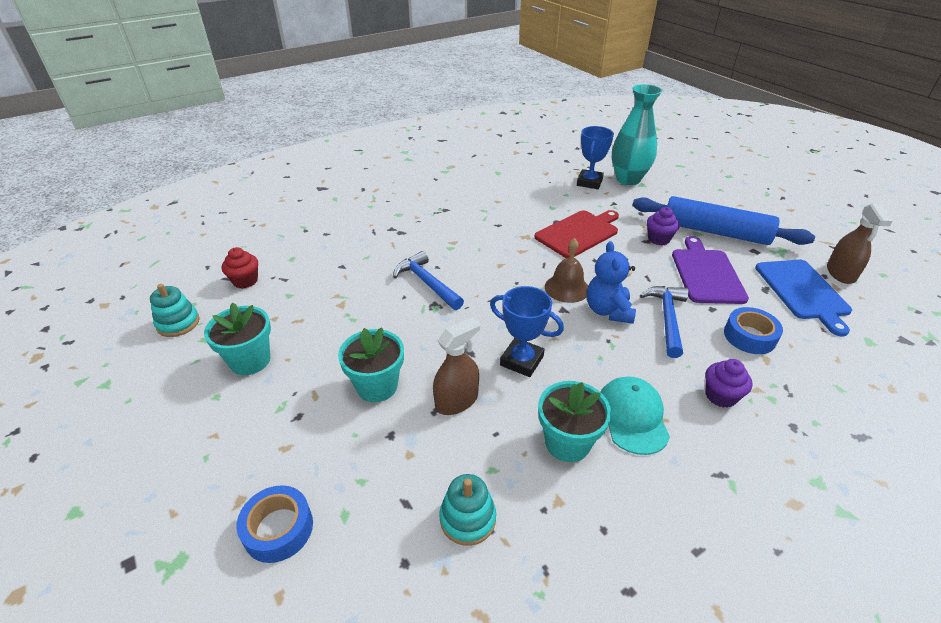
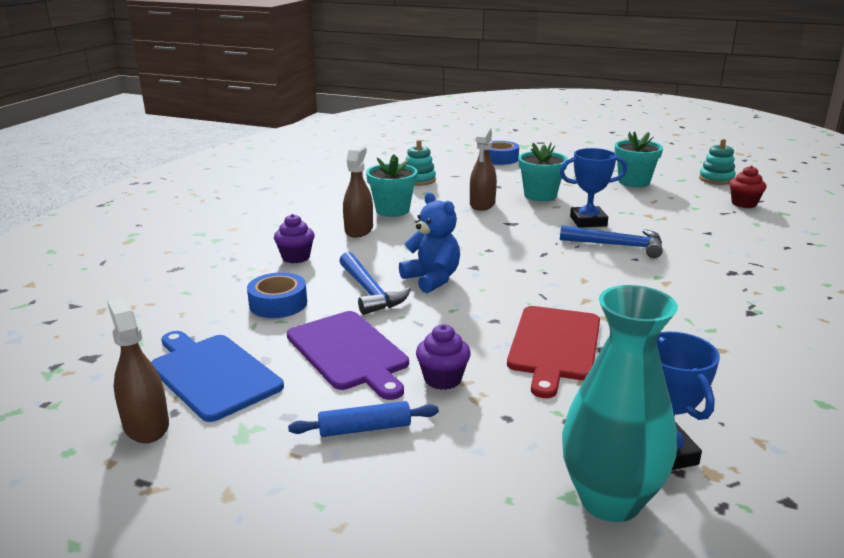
camera: 145 degrees right, 15 degrees down
(522, 361) = (466, 230): blue trophy -> blue trophy (588, 221)
(567, 288) = (492, 283): brown bell -> none
(632, 416) = (359, 230): turquoise cap -> brown spray bottle
(715, 232) = (365, 428): blue rolling pin -> blue rolling pin, size x0.46

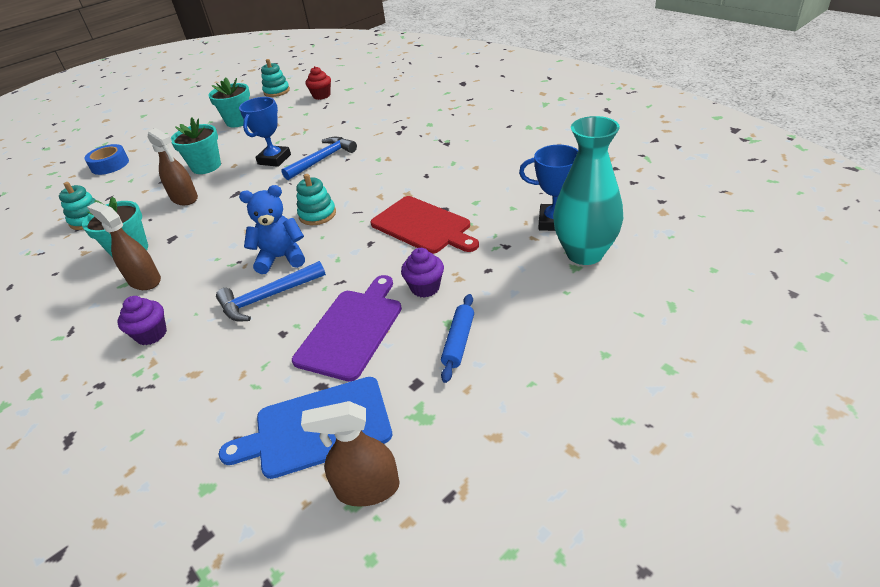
camera: 60 degrees left, 15 degrees up
(278, 304) = (231, 362): blue tape -> none
(349, 352) = (352, 330): purple cutting board -> purple cutting board turned 60 degrees counterclockwise
(370, 292) = (267, 298): blue hammer -> blue hammer turned 150 degrees clockwise
(516, 275) = (317, 214): none -> turquoise stacking toy

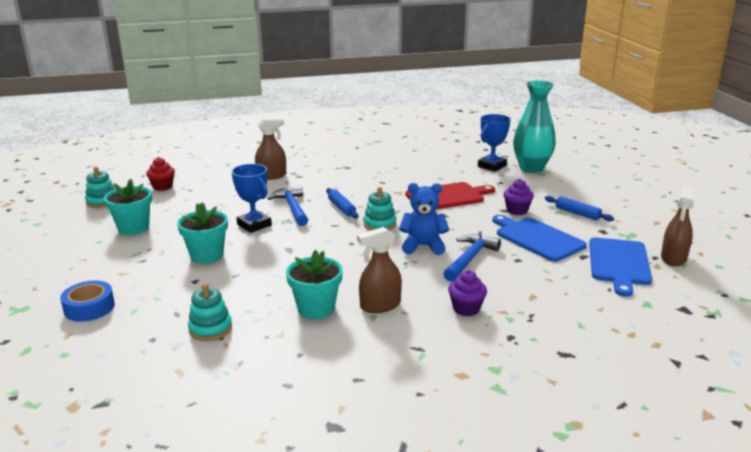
camera: 65 degrees left, 15 degrees down
(184, 198) = (256, 273): brown spray bottle -> brown spray bottle (271, 176)
(267, 298) = (470, 258): blue hammer -> blue hammer turned 150 degrees counterclockwise
(281, 258) = (423, 246): blue teddy bear -> blue teddy bear turned 75 degrees clockwise
(341, 181) = (341, 208): none -> blue rolling pin
(352, 330) = (537, 238): purple cutting board -> blue cutting board

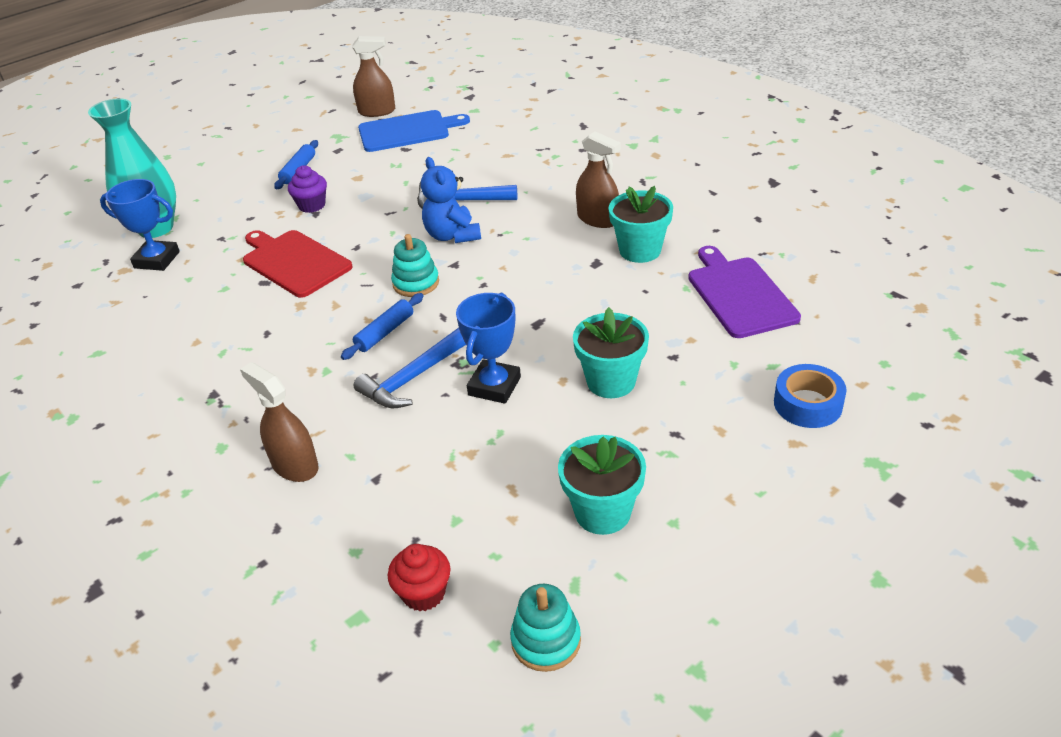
camera: 115 degrees left, 15 degrees up
(210, 329) = (740, 294): turquoise stacking toy -> purple cutting board
(466, 309) = (559, 177): purple cupcake -> none
(537, 238) = (381, 178): blue cutting board -> none

